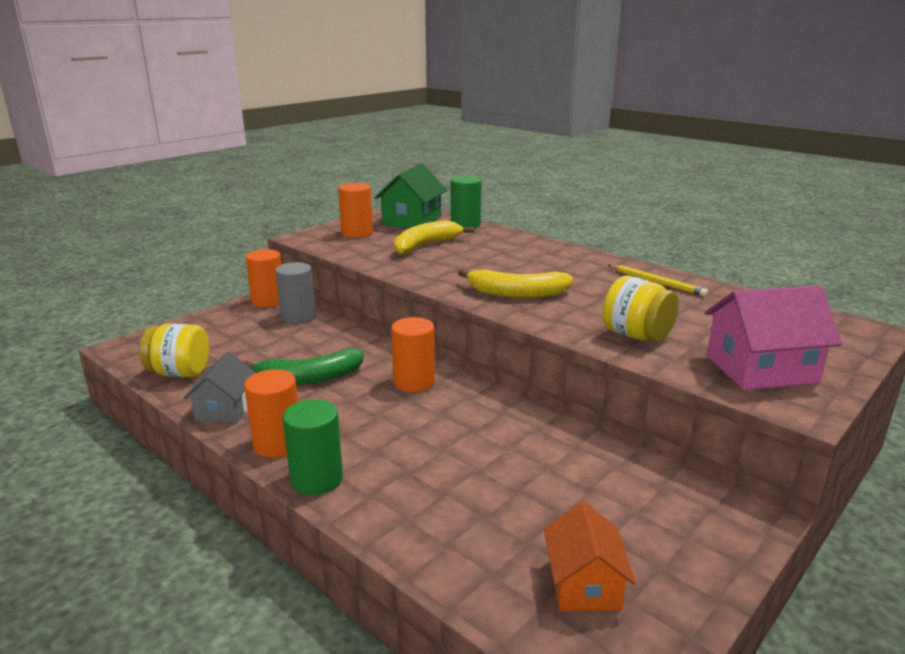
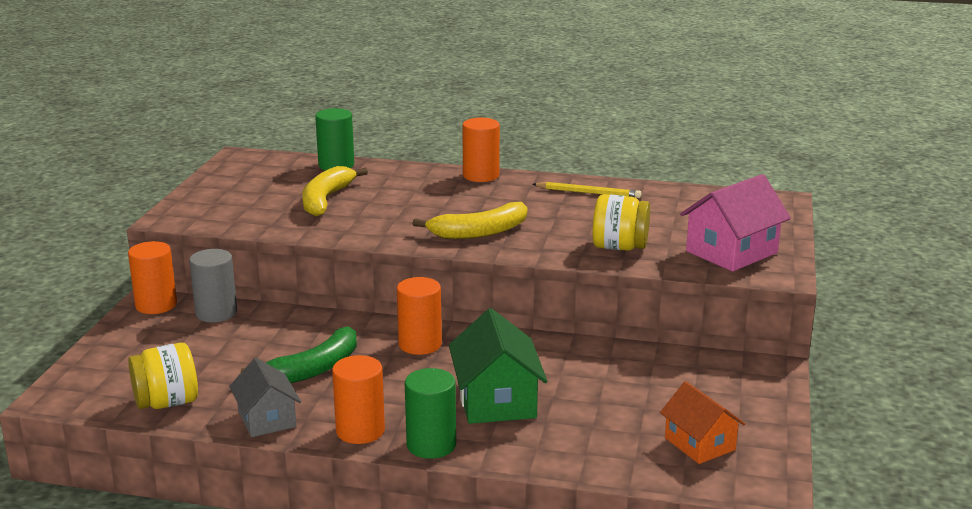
camera: 30 degrees left, 0 degrees up
(357, 233) = (228, 201): orange cylinder -> orange cylinder (481, 175)
(412, 221) = (270, 172): green house -> green house (496, 400)

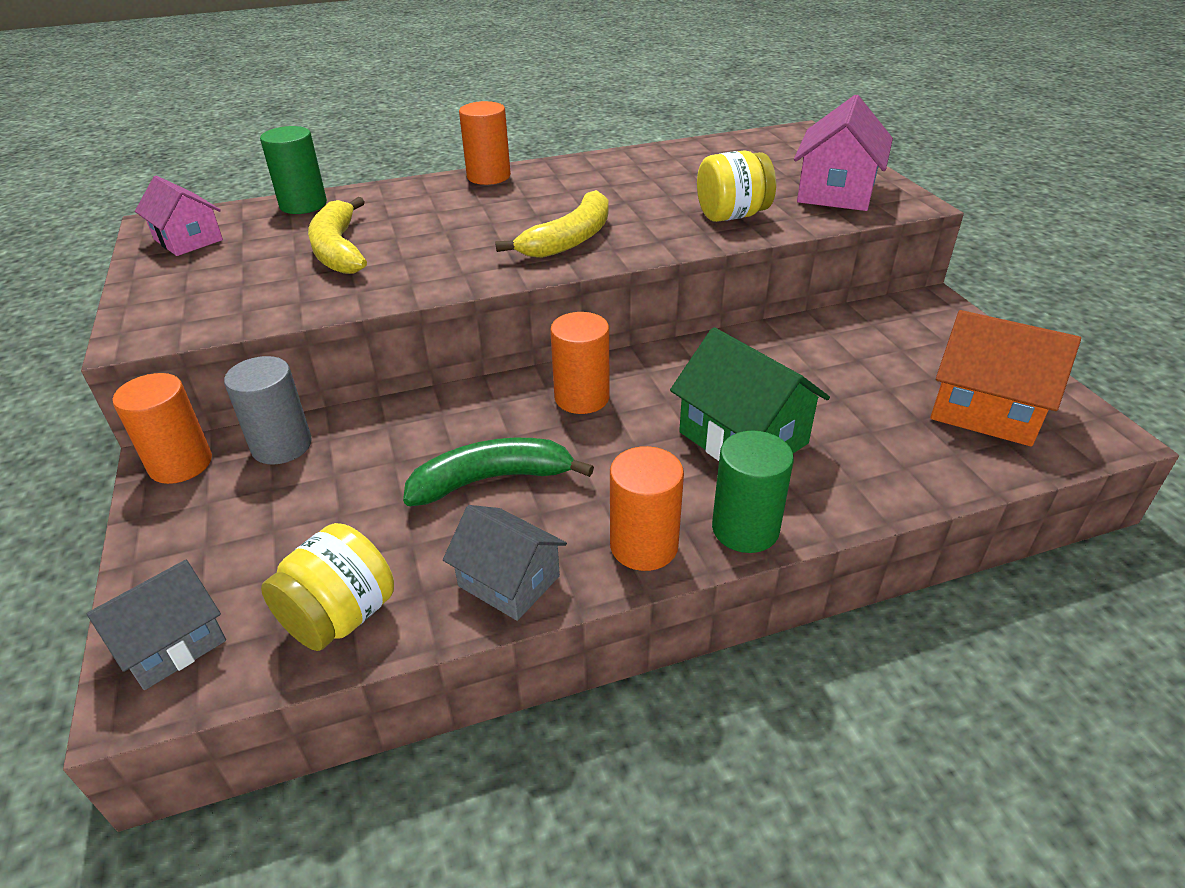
camera: 30 degrees left, 15 degrees up
(81, 384) = (171, 643): none -> grey house
(246, 171) = (188, 239): none -> pink house
(313, 369) = (492, 479): green banana -> green banana turned 120 degrees counterclockwise
(588, 193) = (623, 167): yellow pencil -> none
(699, 444) = (986, 410): orange house -> orange house, size x1.52

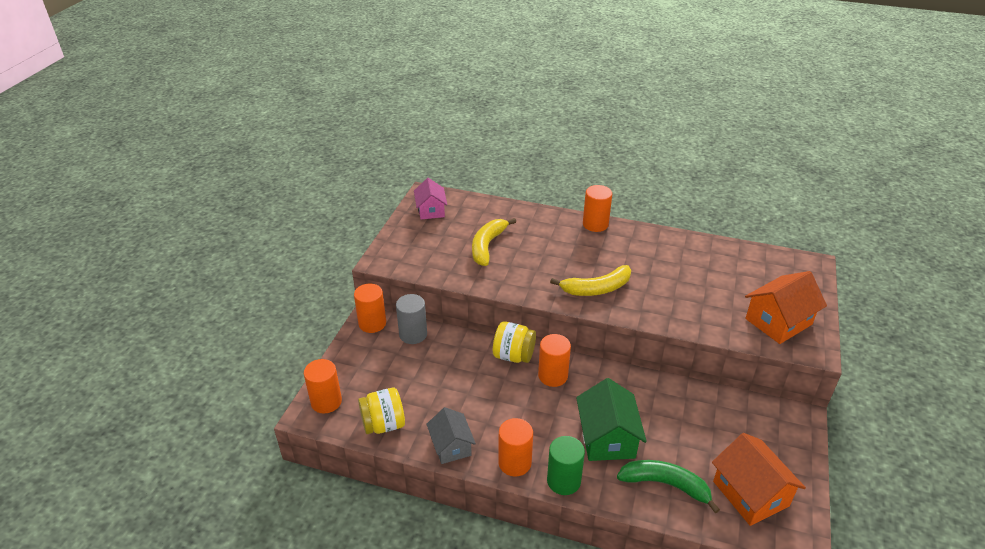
camera: 35 degrees right, 0 degrees up
(171, 643) = (326, 402): grey house -> orange cylinder
(303, 205) = (493, 207): green cylinder -> none
(492, 479) = (480, 397): green banana -> green banana (666, 485)
(732, 216) = (697, 311): yellow jar -> yellow jar (513, 355)
(836, 192) = (778, 321): pink house -> orange house

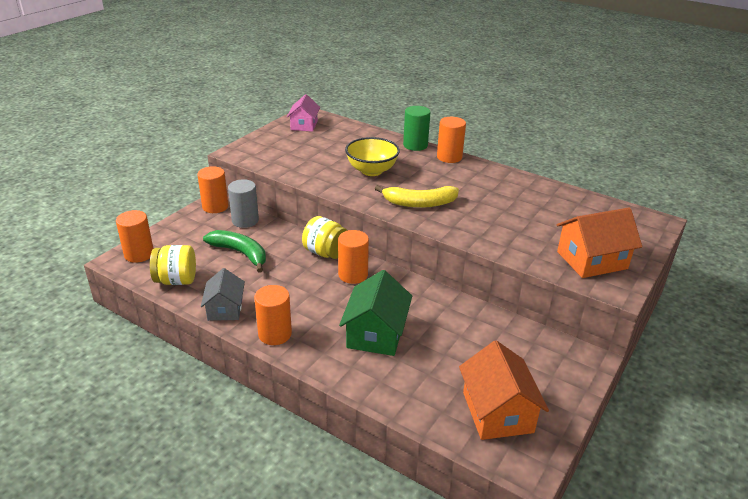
camera: 15 degrees right, 5 degrees down
(487, 246) = (337, 157): yellow banana -> none
(530, 257) = (372, 171): none -> yellow bowl
(563, 481) = (312, 358): green cylinder -> green cylinder (415, 145)
(666, 485) = (412, 384): green banana -> green banana (240, 253)

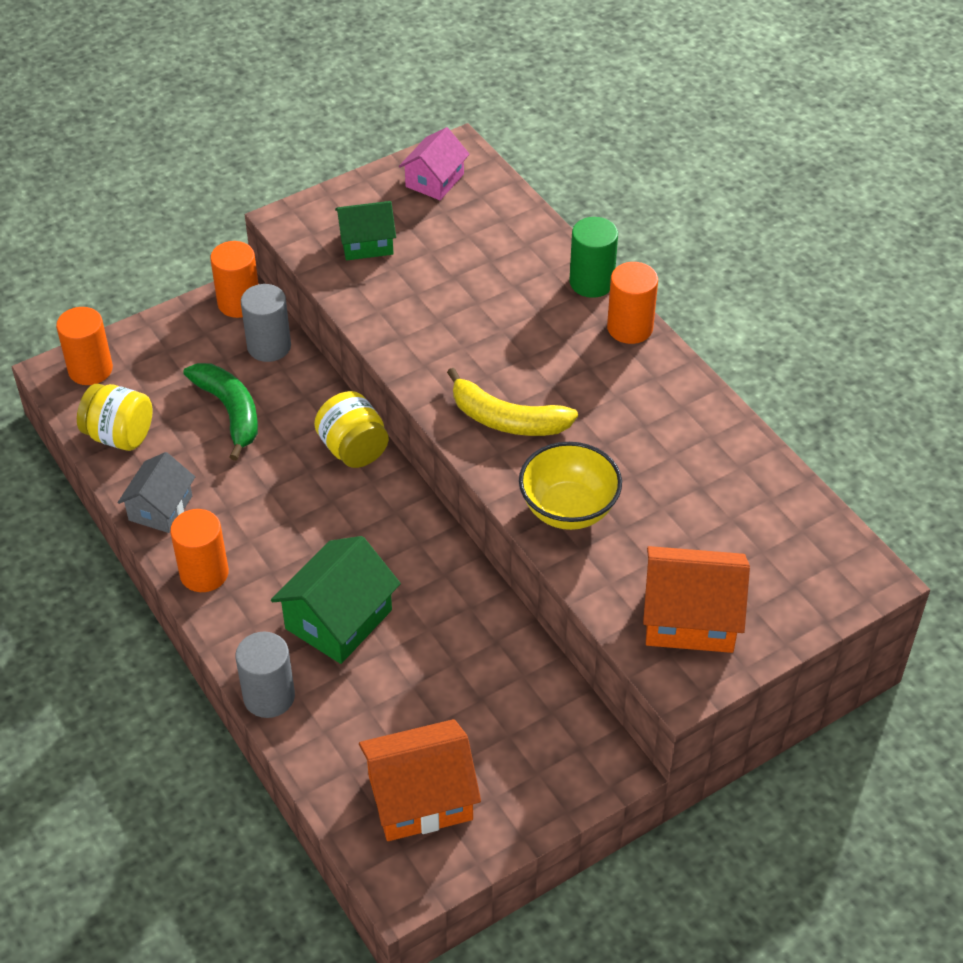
camera: 25 degrees right, 15 degrees up
(286, 153) = (366, 243): none -> green house
(353, 275) = (368, 505): orange cylinder -> none
(361, 387) = (269, 697): none -> grey cylinder
(372, 171) = (479, 324): yellow bowl -> yellow bowl (568, 509)
(497, 412) = (420, 797): orange house -> orange house turned 60 degrees clockwise

